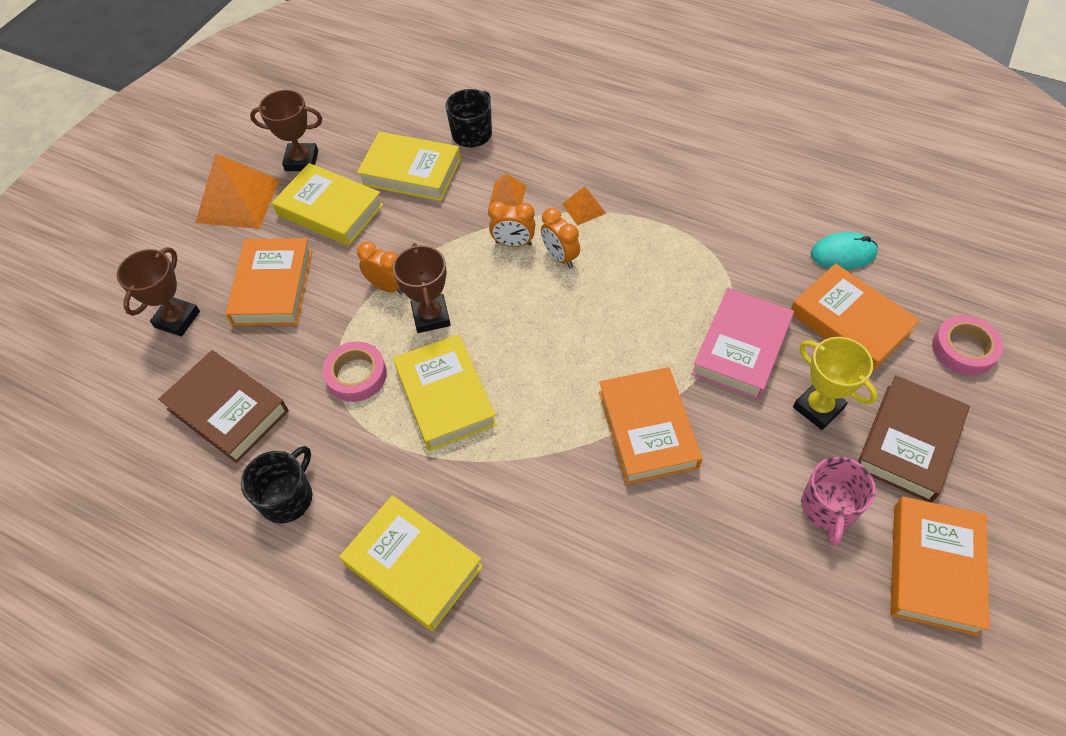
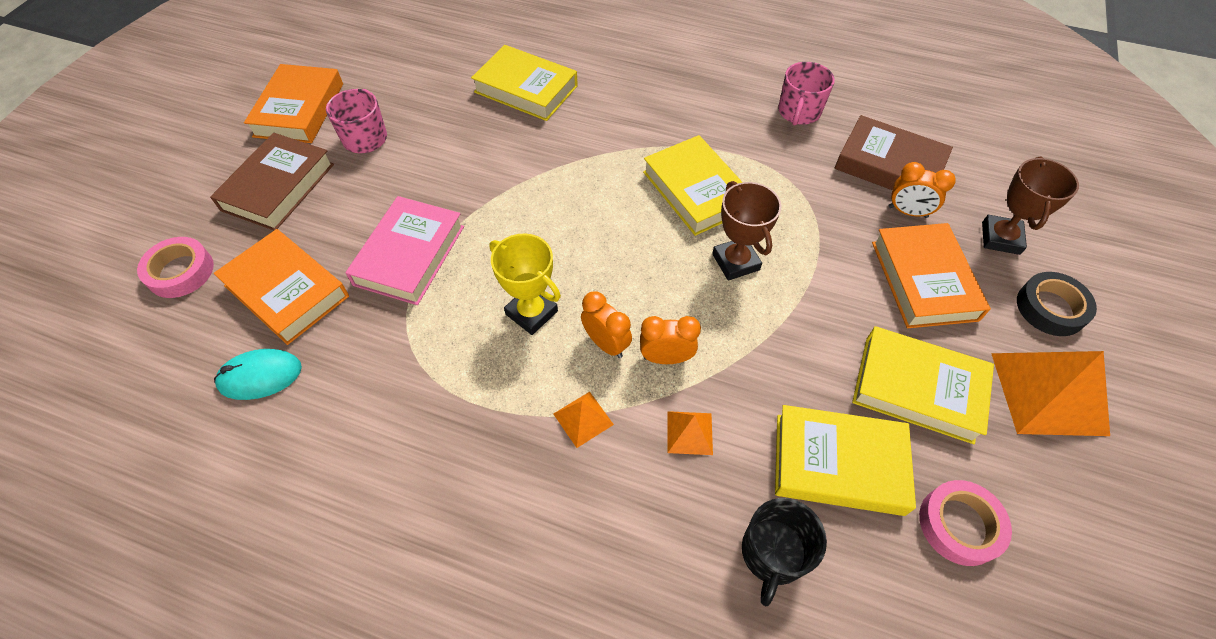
camera: 170 degrees right, 0 degrees up
(185, 257) = (1050, 308): none -> black tape
(287, 497) = (799, 112): black mug -> pink mug
(301, 161) = (1008, 472): brown trophy -> none
(356, 375) = (787, 201): pink tape -> pink tape (959, 525)
(387, 287) = (796, 290): orange clock -> orange clock (907, 212)
(413, 565) = (684, 83): yellow book -> yellow book (526, 89)
(647, 429) = (508, 179): orange book -> none
(818, 407) = (349, 208): yellow trophy -> yellow trophy (531, 313)

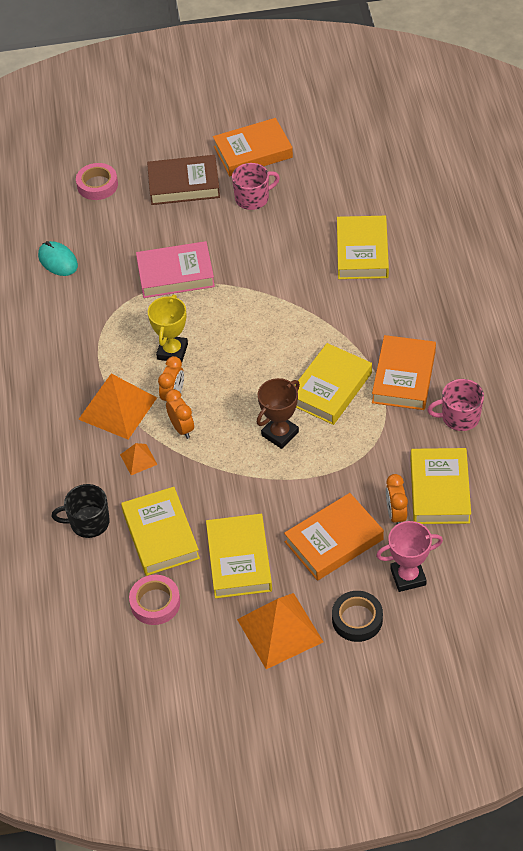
camera: 65 degrees right, 5 degrees down
(287, 291) = (115, 237): orange book -> orange book (404, 377)
(583, 419) = (117, 408): orange pyramid -> orange pyramid, size x2.07
(889, 165) = (439, 490): brown book -> yellow book
(1000, 238) = (408, 577): brown trophy -> pink trophy

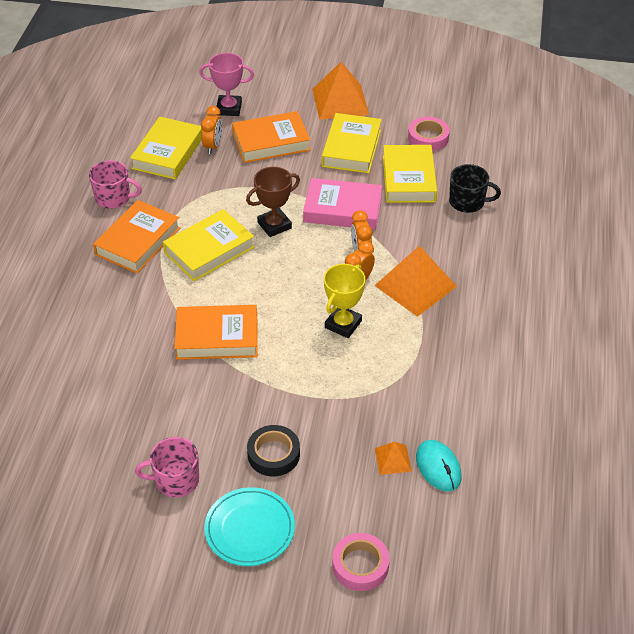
camera: 165 degrees left, 5 degrees down
(138, 459) = (409, 238): orange pyramid -> orange pyramid (393, 459)
(175, 274) = (307, 408): pink book -> pink book (342, 209)
(184, 184) = (249, 529): brown book -> turquoise plate
(253, 152) = (140, 551): orange book -> orange book (217, 337)
(357, 619) = (281, 95): black tape -> black tape (273, 454)
(362, 252) = (95, 373): yellow book -> none

